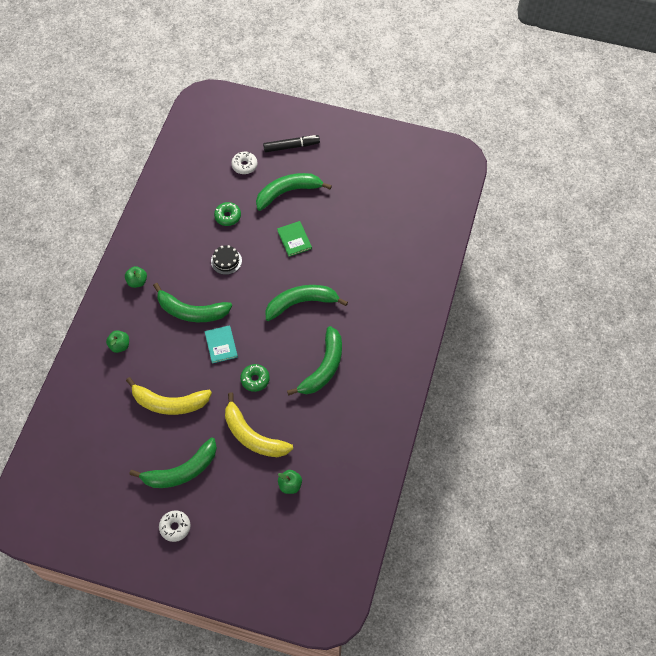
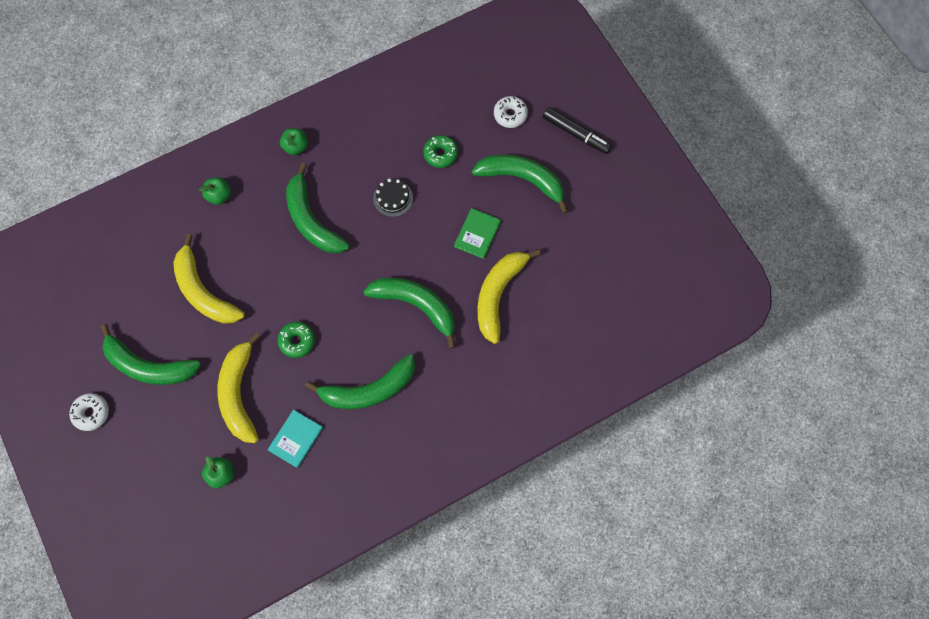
camera: 45 degrees right, 10 degrees up
(221, 345) = (303, 278): turquoise book -> turquoise book (296, 439)
(339, 259) = (498, 294): none -> yellow banana

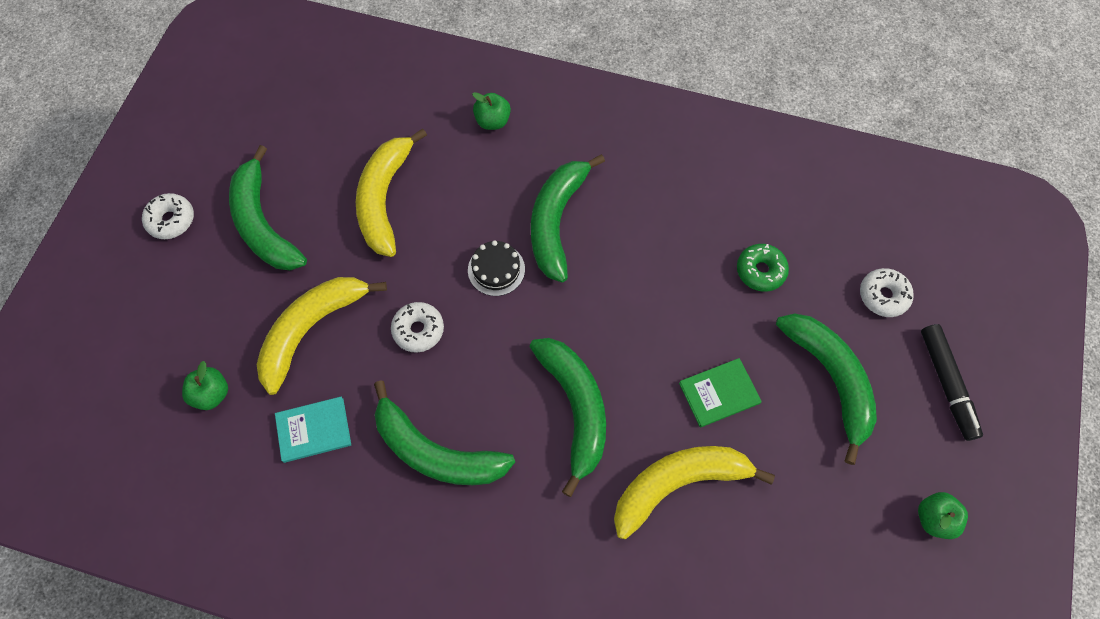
camera: 45 degrees right, 5 degrees down
(296, 147) = (613, 136): green apple -> green apple (933, 518)
(297, 341) = (418, 330): green donut -> white donut
(393, 198) = (662, 272): black cake -> black cake (496, 269)

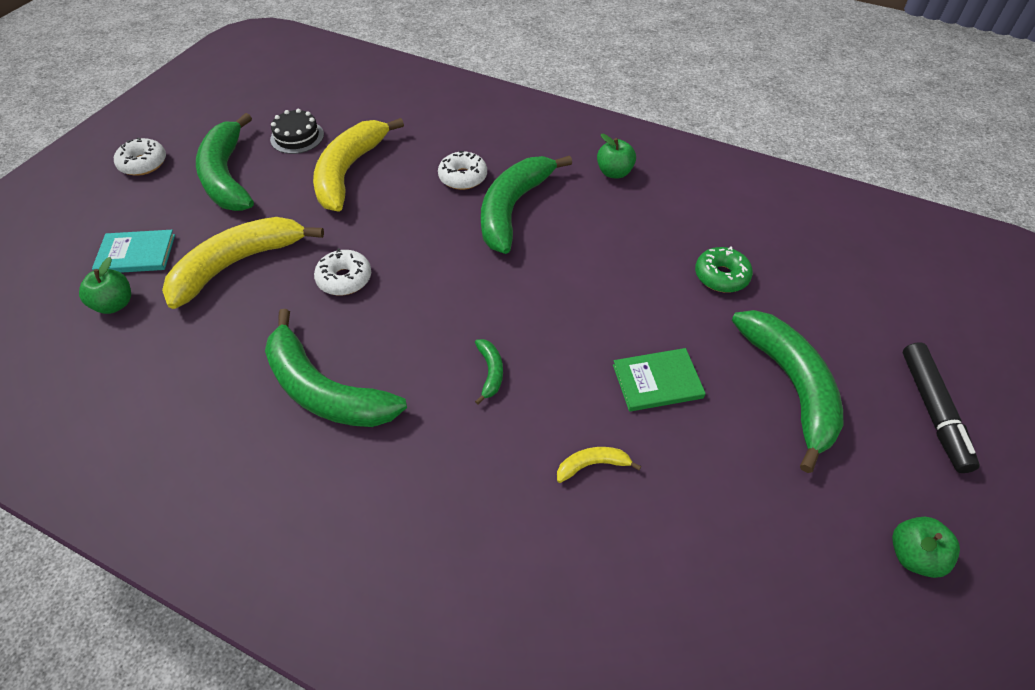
camera: 10 degrees right, 15 degrees down
(314, 430) = (203, 351): turquoise book -> turquoise book (136, 254)
(493, 121) = (471, 127): green apple -> green apple (614, 172)
(496, 269) = (440, 239): black cake -> black cake (297, 137)
(575, 408) = (490, 372): green banana -> green banana, size x0.42
(678, 484) = (592, 465): yellow banana -> yellow banana, size x0.42
(883, 296) = (859, 316): white donut -> white donut (463, 177)

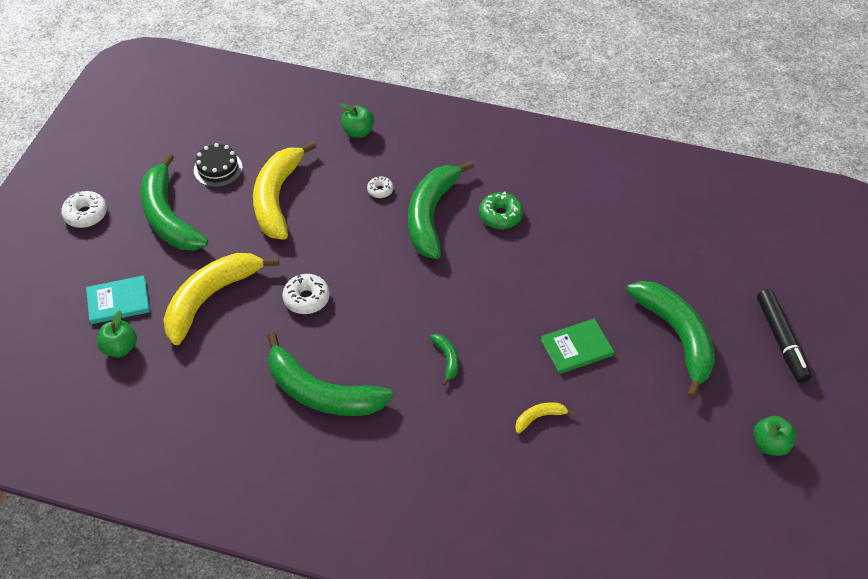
camera: 10 degrees left, 0 degrees up
(463, 177) = (380, 190): white donut -> white donut, size x0.61
(614, 172) = (510, 168): green apple -> green apple (358, 132)
(721, 276) = (614, 253): green donut -> green donut (500, 216)

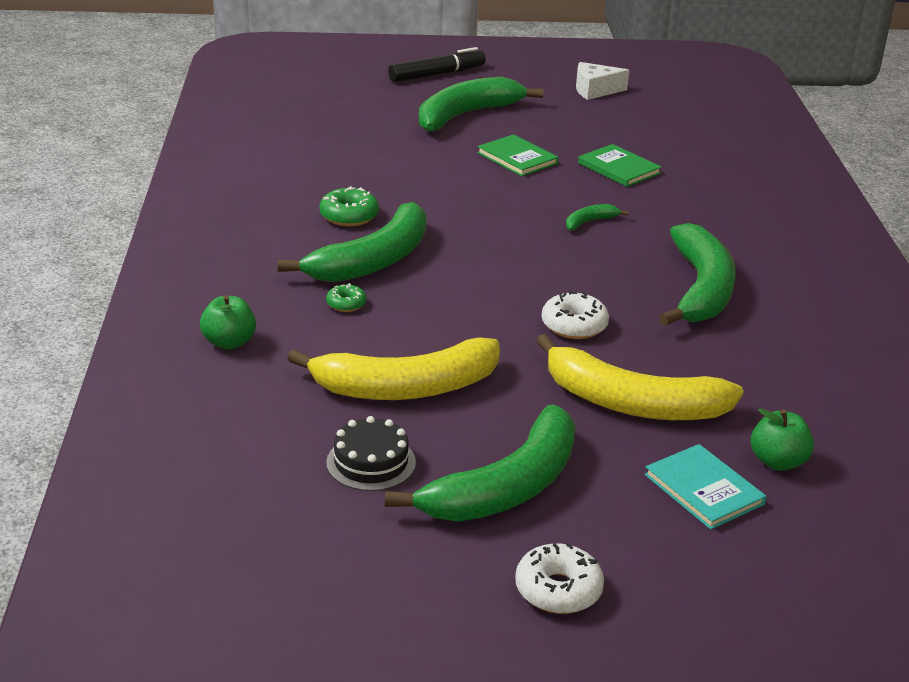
camera: 110 degrees left, 20 degrees down
(380, 190) = (346, 304): white donut -> green donut
(431, 215) = (373, 260): green banana -> green banana turned 45 degrees counterclockwise
(539, 417) = (619, 168): yellow banana -> green book
(727, 466) = (595, 90): none -> white cheese
(770, 444) = (557, 76): green apple -> none

